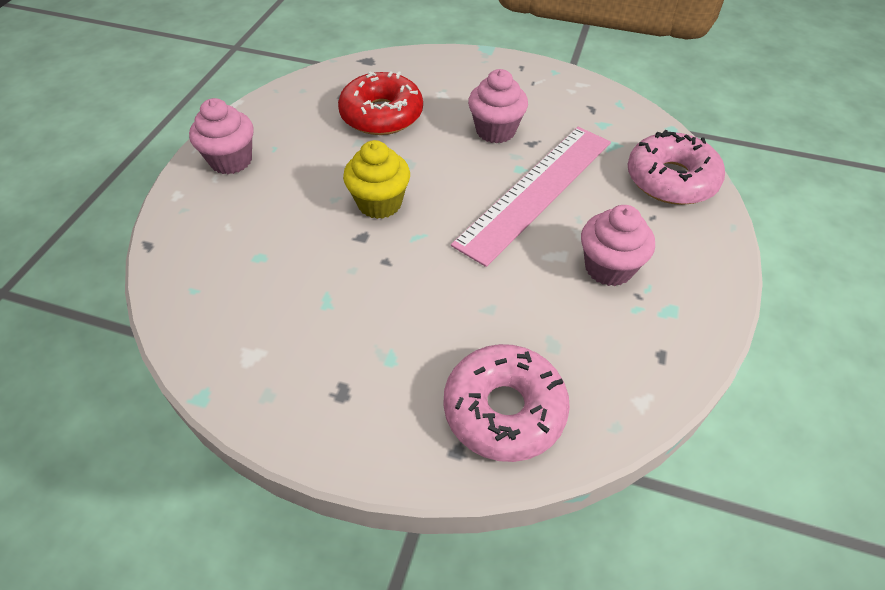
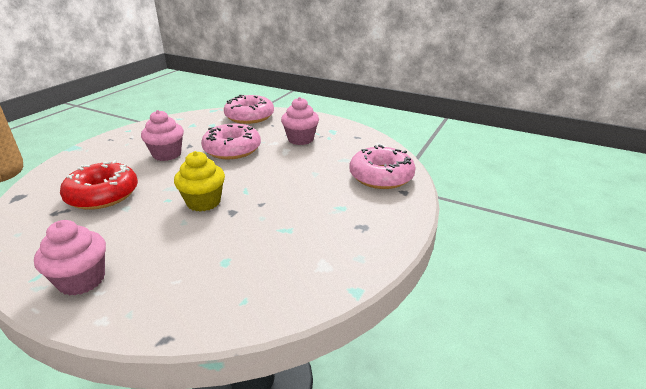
camera: 80 degrees left, 20 degrees down
(535, 191) = (232, 149): pink ruler -> pink donut

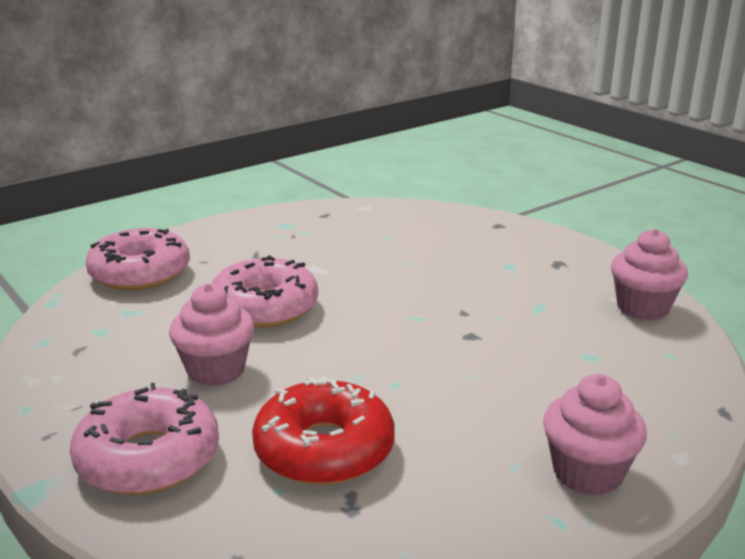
camera: 65 degrees left, 5 degrees down
(203, 202) = (428, 353): yellow cupcake -> none
(300, 139) = (289, 251): pink cupcake -> pink cupcake (642, 308)
(381, 176) = (452, 227): pink donut -> pink donut (148, 458)

